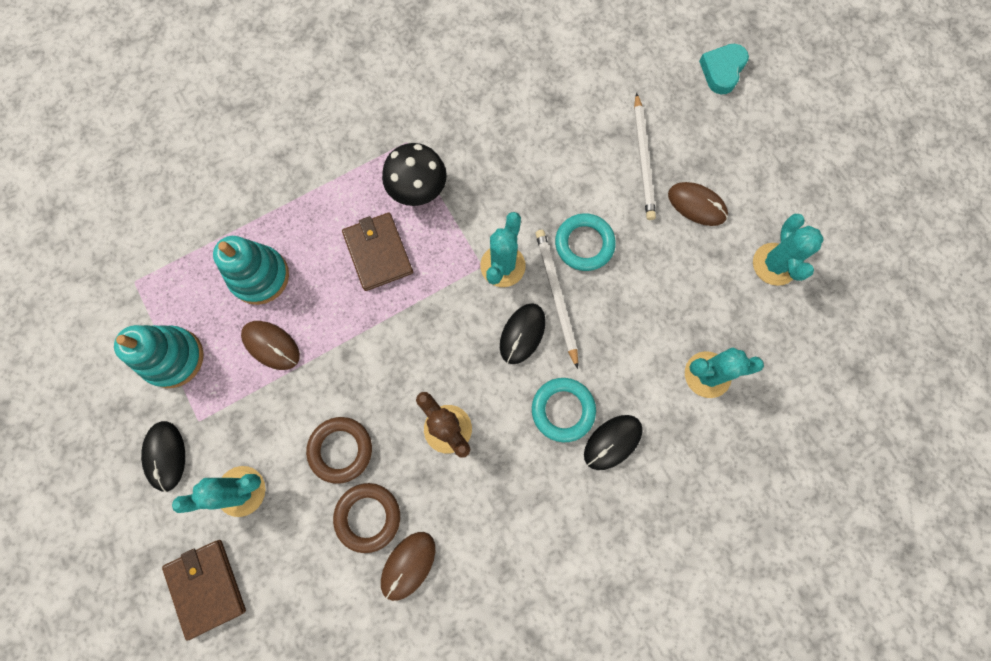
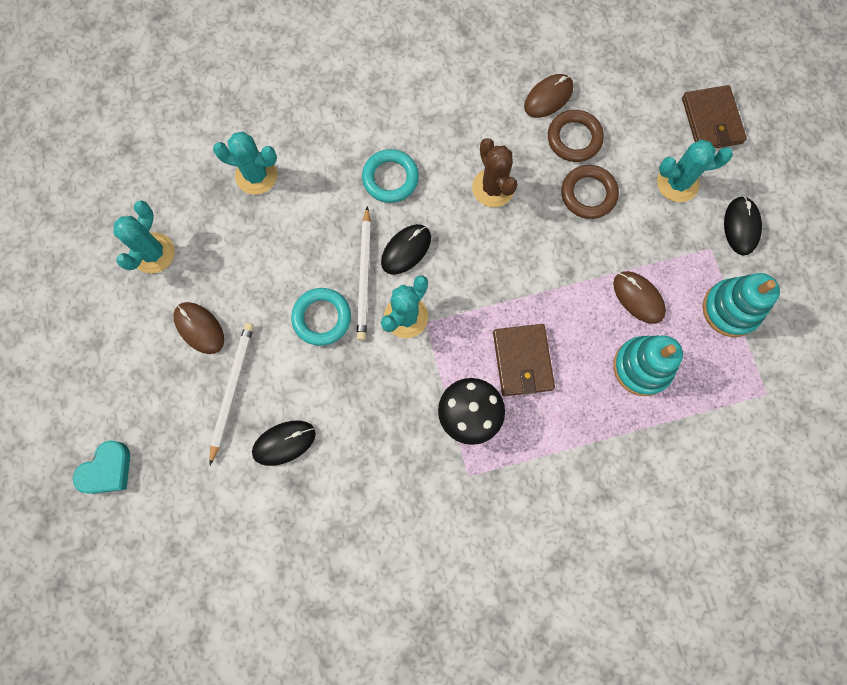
camera: 165 degrees left, 0 degrees up
(612, 442) = (357, 144): black mouse -> black mouse (284, 443)

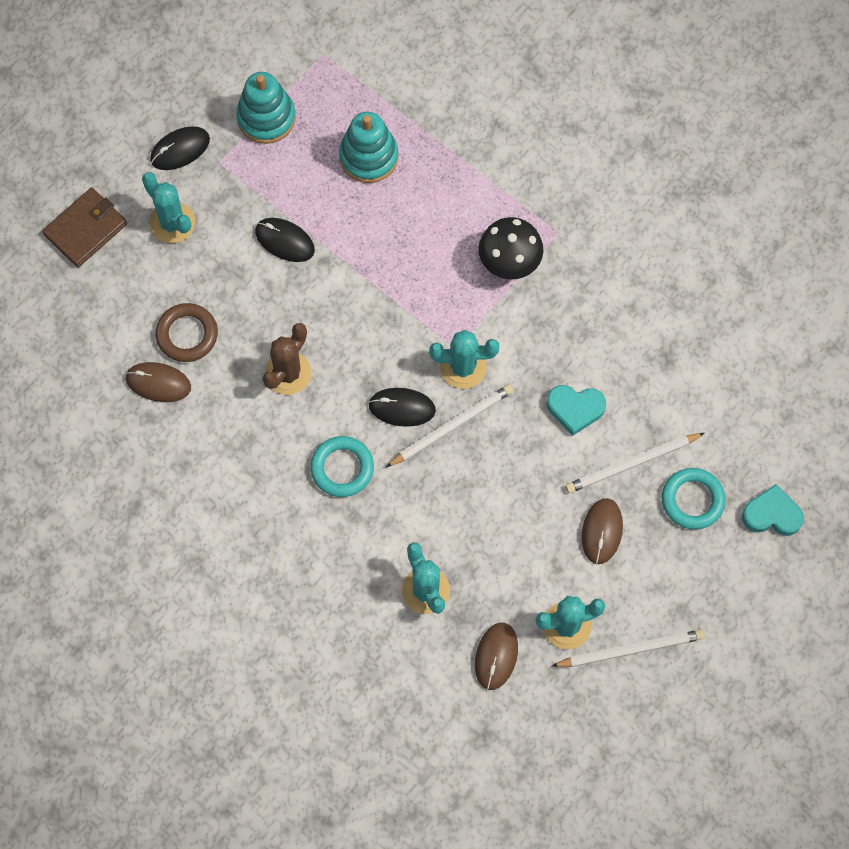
camera: 125 degrees left, 5 degrees down
(99, 285) = (630, 650): none -> white pencil
(284, 443) = (642, 390): black mouse -> black mouse (284, 241)
(308, 378) = (575, 409): none -> turquoise heart
(322, 318) = (515, 435): turquoise ring -> turquoise ring (692, 500)
(522, 361) = (432, 250): brown wallet -> none
(588, 194) = (236, 289): brown ring -> none
(638, 298) = (308, 193): brown mouse -> brown mouse (496, 656)

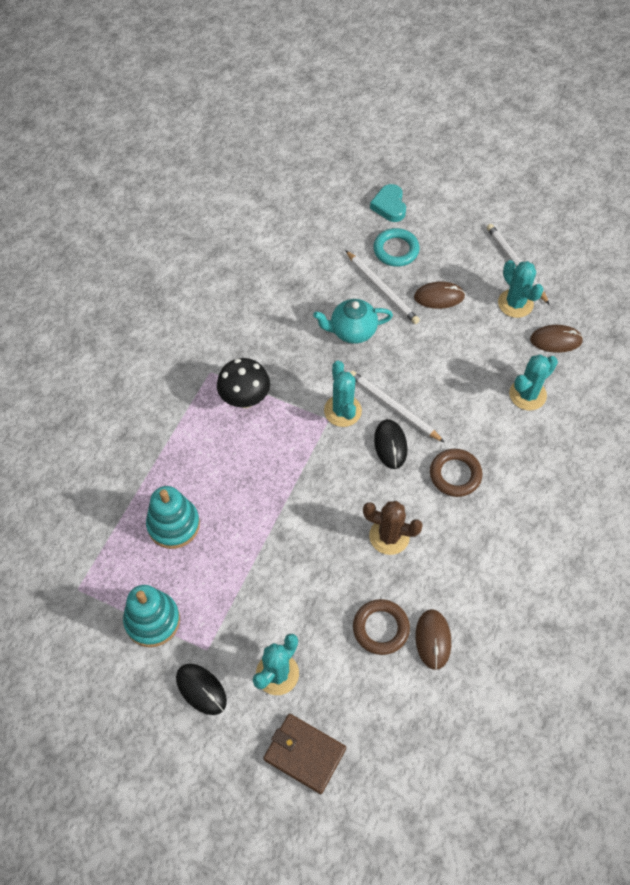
camera: 105 degrees left, 10 degrees down
(284, 241) = (270, 571): black mouse -> none
(342, 468) = (455, 475): turquoise ring -> brown ring
(575, 409) = (352, 331): turquoise heart -> turquoise teapot

